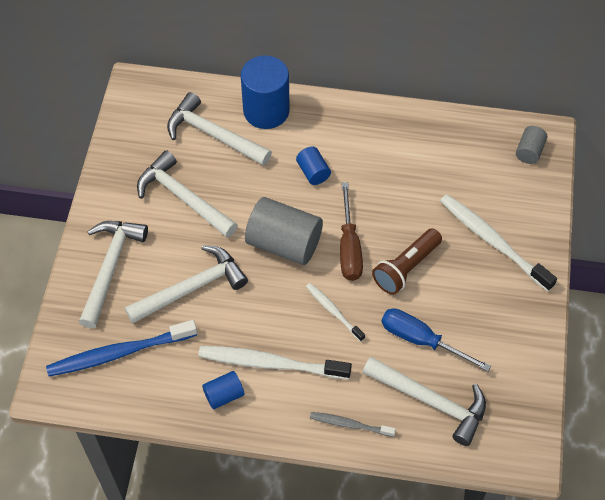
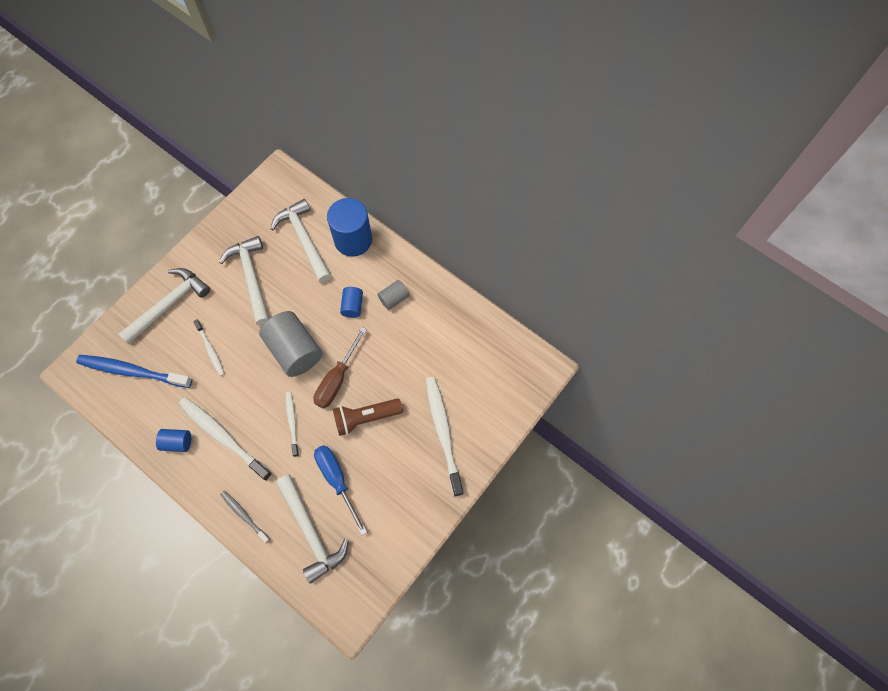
camera: 30 degrees right, 10 degrees up
(191, 288) = (210, 349): white hammer -> white toothbrush
(529, 151) = (522, 375): grey cylinder -> grey cylinder (394, 298)

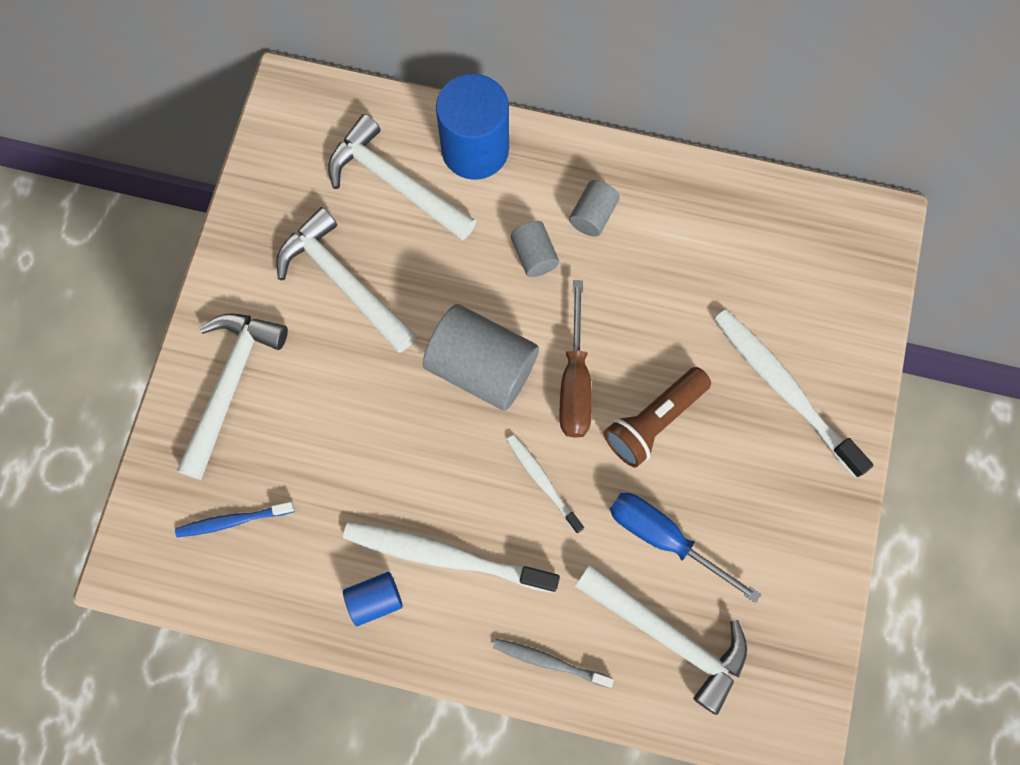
camera: 25 degrees left, 5 degrees up
(133, 371) = (233, 520): blue toothbrush -> blue toothbrush, size x0.55
(210, 349) = (343, 427): white toothbrush -> none
(352, 306) = (534, 255): blue cylinder -> grey cylinder

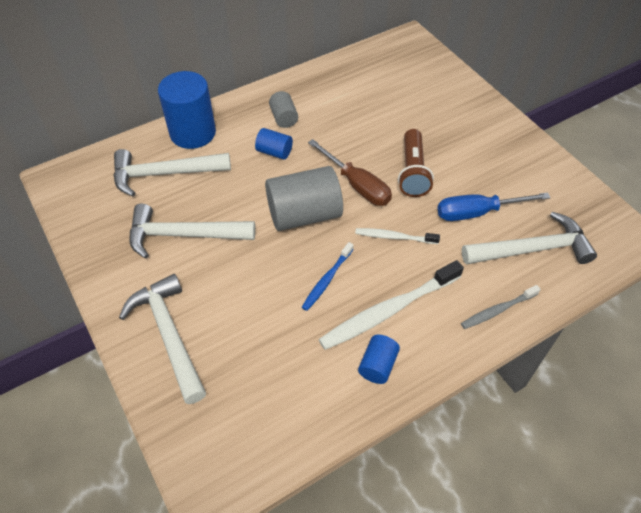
camera: 45 degrees left, 20 degrees down
(233, 520) = (249, 402): blue toothbrush -> blue toothbrush (327, 279)
(534, 255) = (274, 152): grey cylinder -> blue cylinder
(785, 390) = (450, 118): white toothbrush -> none

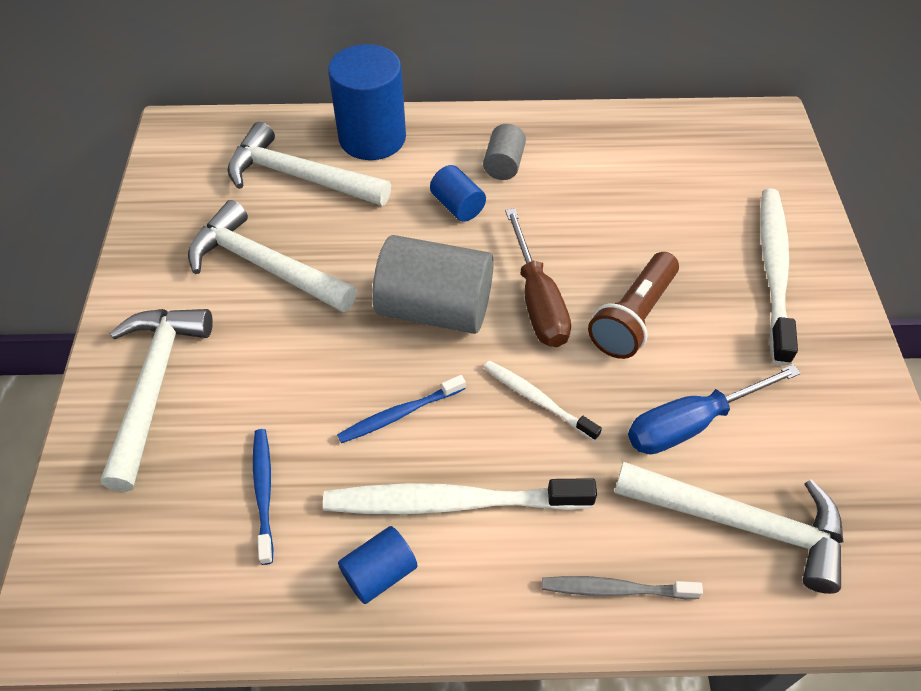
camera: 30 degrees right, 0 degrees up
(283, 358) = (264, 492): none -> blue toothbrush
(464, 118) = (773, 271): none -> white toothbrush
(477, 212) = (691, 423): blue screwdriver -> blue screwdriver turned 45 degrees counterclockwise

